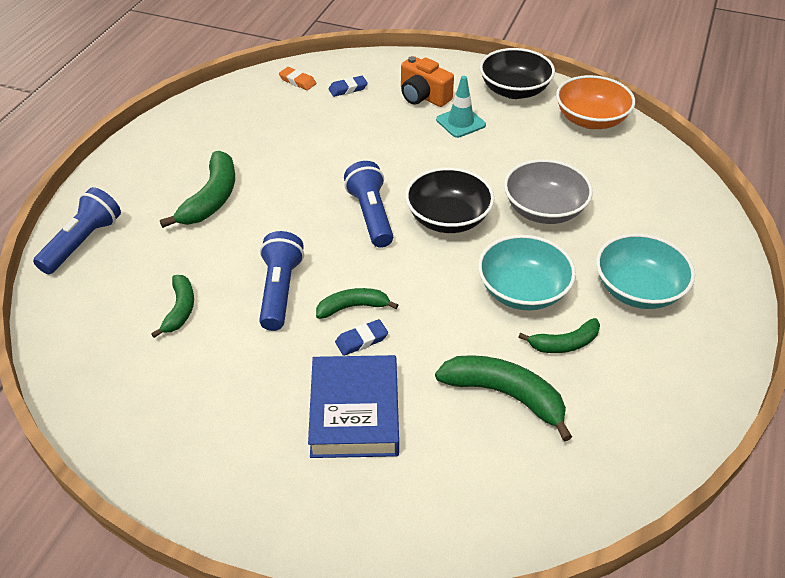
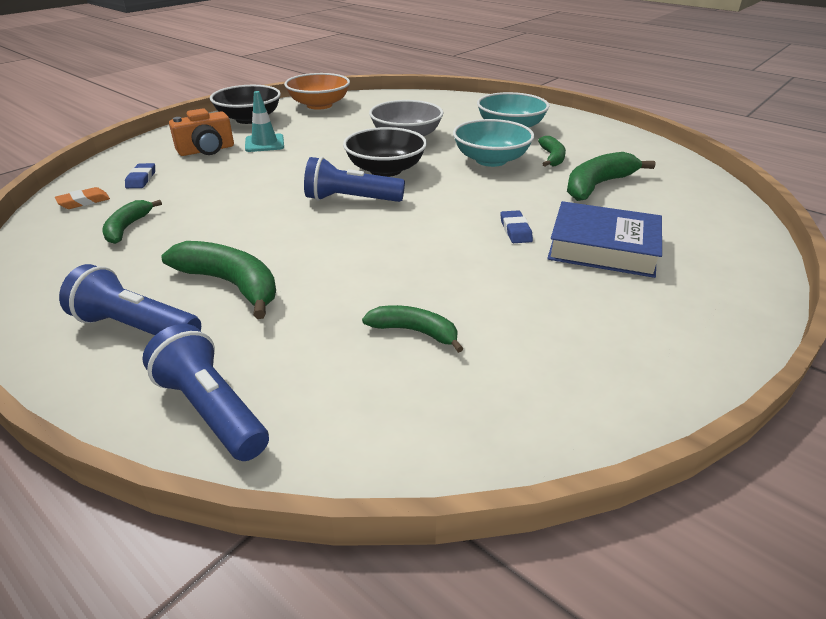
camera: 70 degrees left, 10 degrees down
(280, 291) = (424, 262): blue flashlight -> blue flashlight (136, 327)
(353, 307) = (470, 227): green banana -> green banana (127, 228)

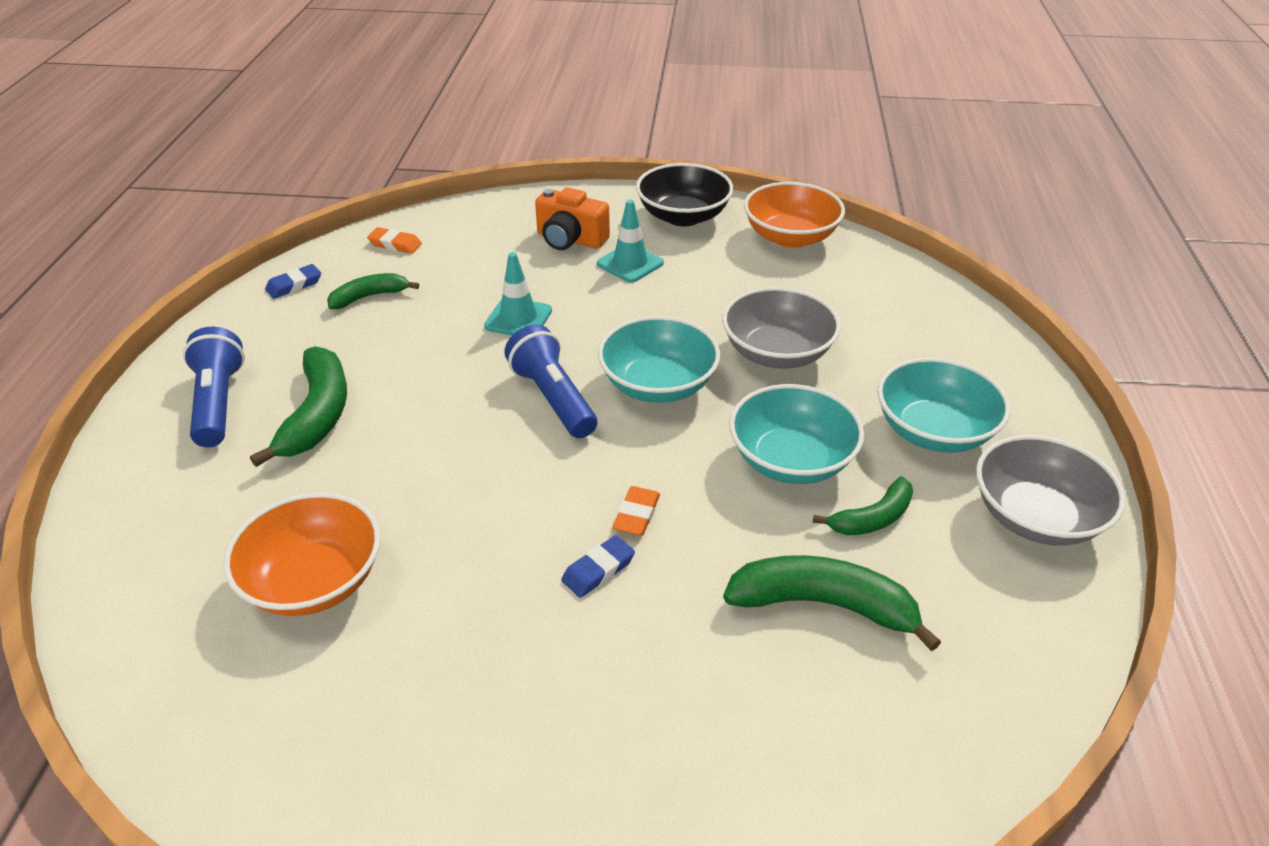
camera: 55 degrees right, 5 degrees up
(141, 179) = (467, 244): blue eraser -> blue eraser (294, 285)
(212, 410) = (133, 511): blue flashlight -> none
(255, 187) = (518, 318): none -> turquoise traffic cone
(385, 170) = (658, 385): black bowl -> turquoise bowl
(414, 332) = (314, 581): green banana -> orange bowl
(484, 207) = (636, 515): none -> orange eraser
(586, 130) = (1036, 517): none -> grey bowl
(603, 247) = (624, 676): blue book -> none

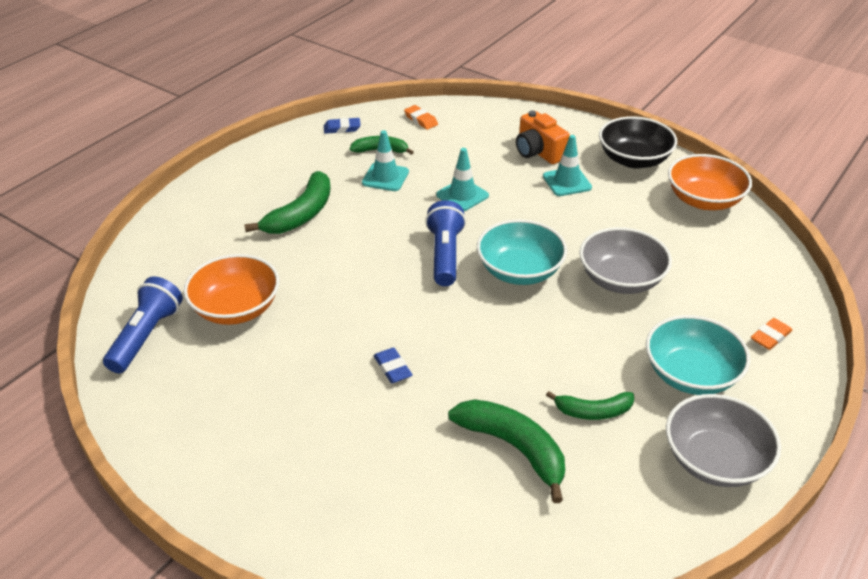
camera: 30 degrees right, 0 degrees up
(218, 403) = (253, 188): blue flashlight -> blue flashlight (146, 336)
(401, 328) = (385, 177): none -> turquoise traffic cone
(598, 570) = (392, 368): blue eraser -> blue eraser turned 75 degrees clockwise
(636, 515) = (441, 346): orange eraser -> orange eraser (770, 337)
(791, 460) = (569, 353): turquoise bowl -> none

